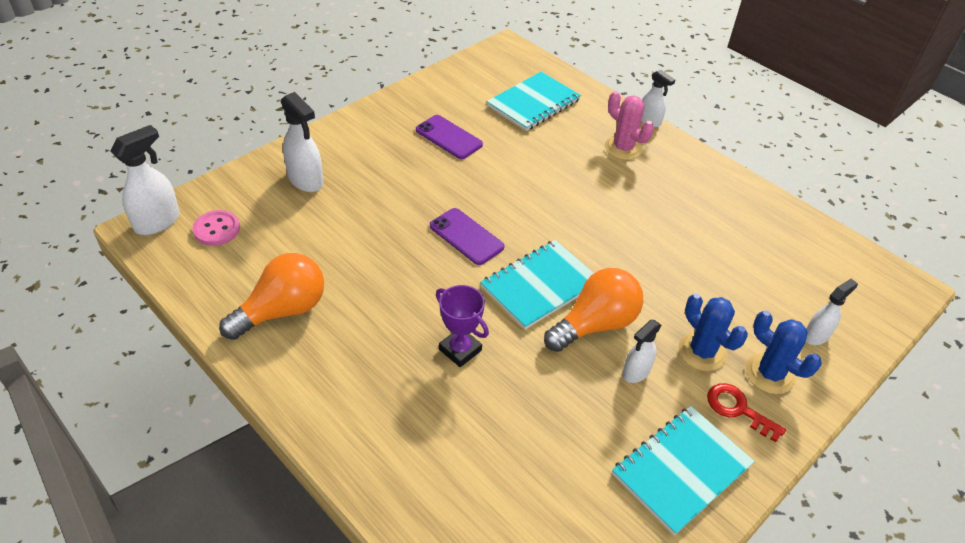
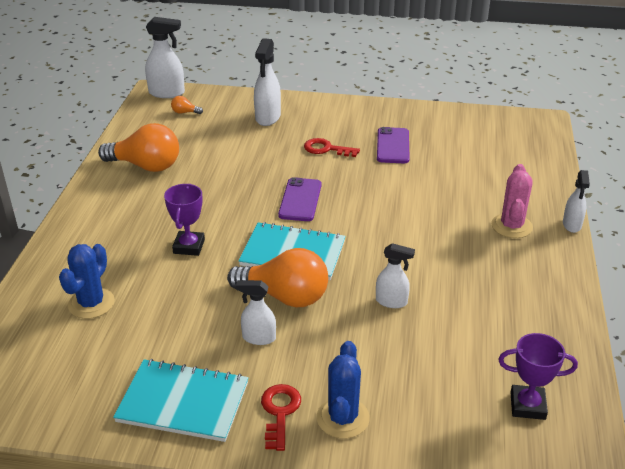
camera: 55 degrees right, 10 degrees down
(217, 229) = (185, 112): pink button -> orange light bulb
(406, 176) = (326, 149): none -> red key
(533, 103) = (494, 161): turquoise notebook -> none
(702, 352) = (322, 366): blue cactus -> blue cactus (91, 303)
(816, 335) = (428, 433): white spray bottle -> white spray bottle (391, 301)
(821, 267) = (527, 406): none -> purple trophy

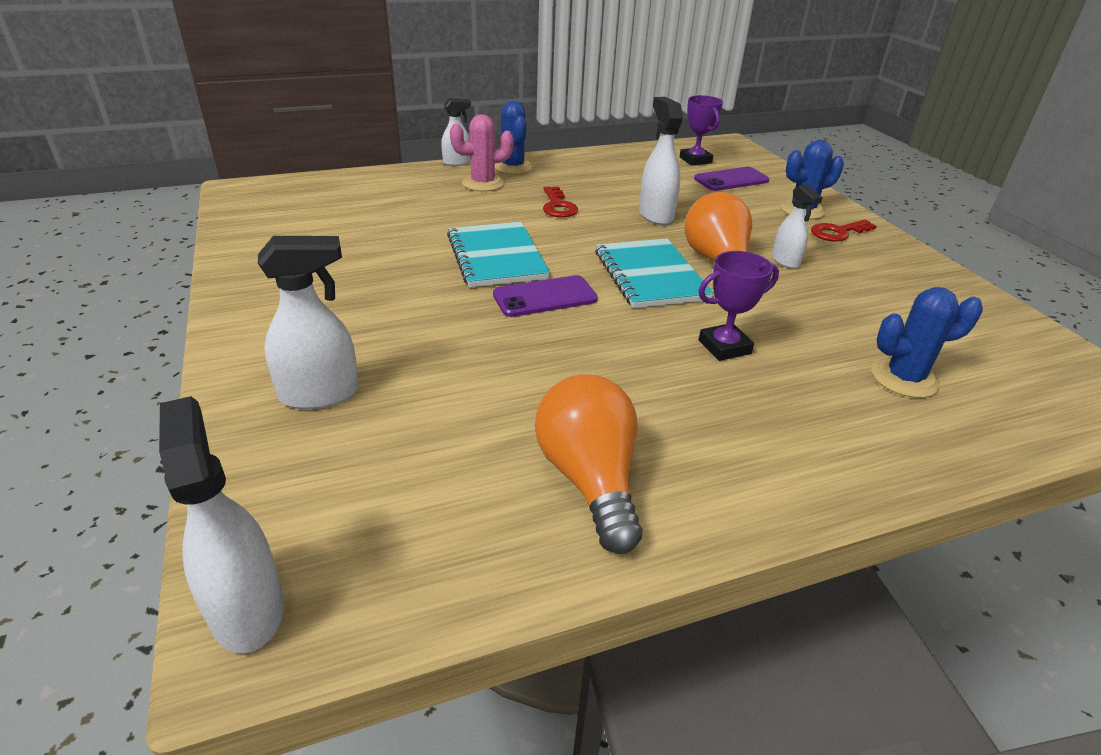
camera: 120 degrees left, 0 degrees up
(183, 402) = (902, 273): turquoise notebook -> turquoise notebook (497, 257)
(185, 112) = (345, 521): orange light bulb -> none
(326, 149) = (399, 309): red key -> red key (558, 206)
(391, 301) = (655, 215): white spray bottle -> white spray bottle, size x1.58
(393, 146) = (358, 264): purple phone -> purple phone (731, 180)
(549, 255) = (513, 167): none -> blue cactus

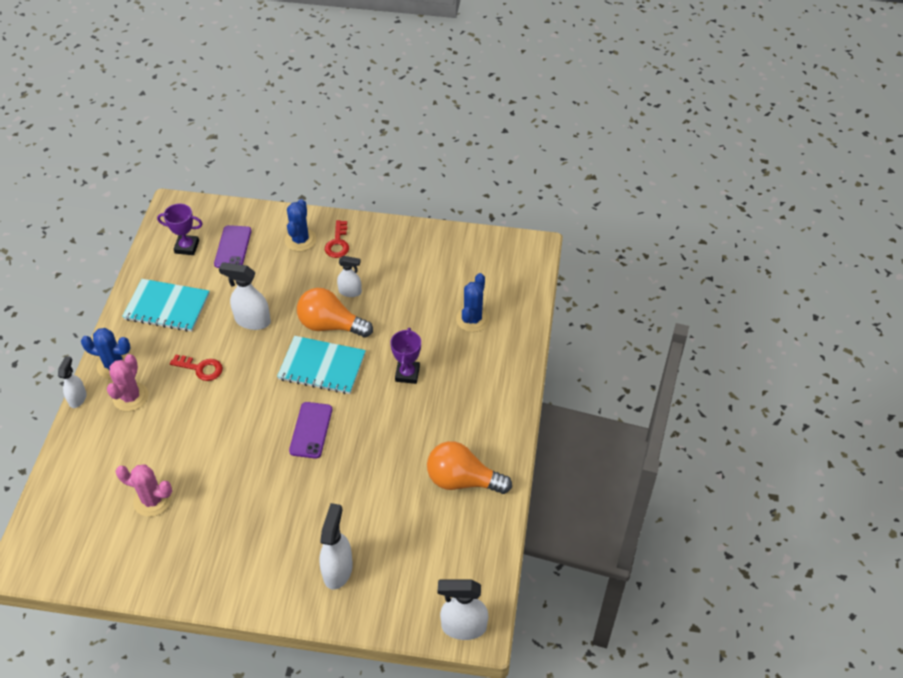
camera: 60 degrees left, 15 degrees up
(358, 228) = (152, 500): none -> pink cactus
(497, 257) = (248, 434): turquoise notebook -> turquoise notebook (167, 307)

